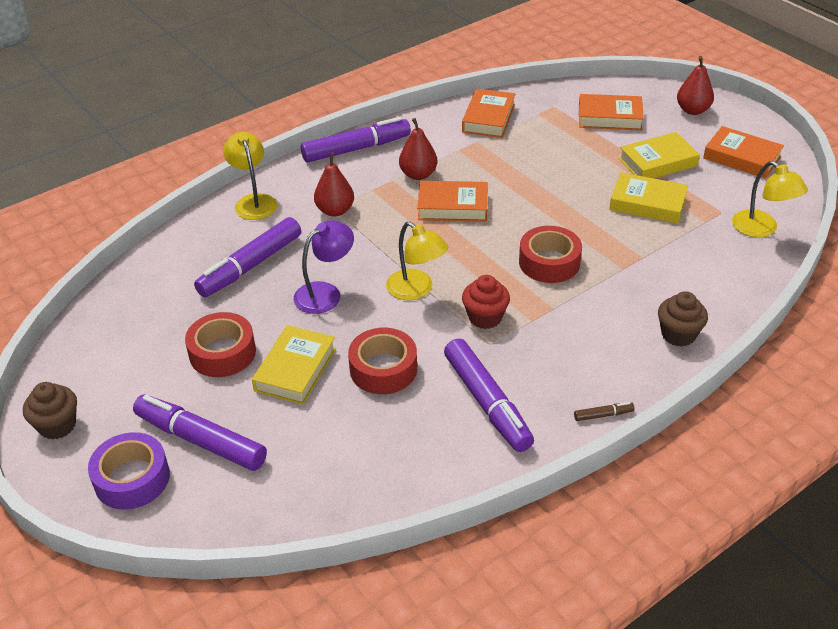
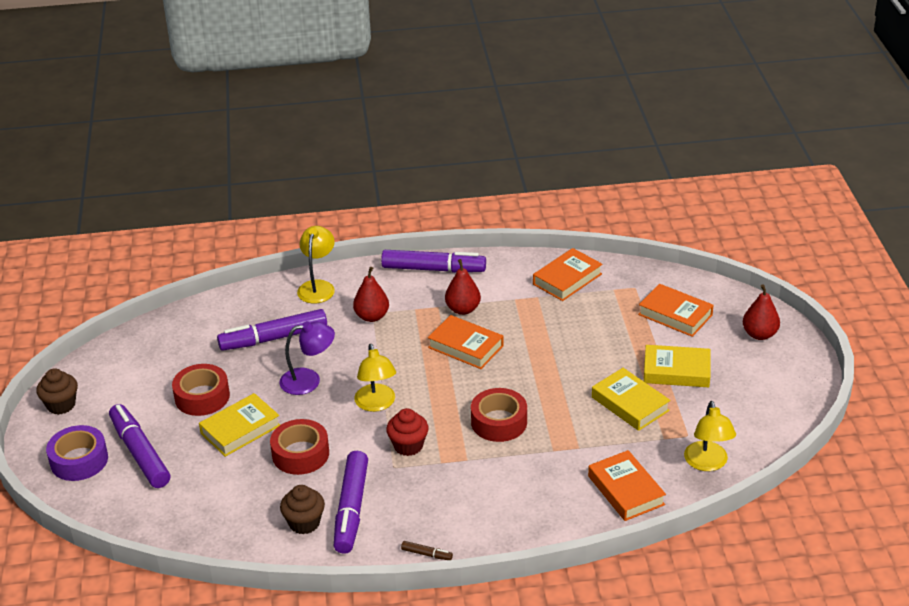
camera: 30 degrees right, 5 degrees down
(678, 334) = (545, 520): brown cupcake -> brown cupcake (304, 523)
(742, 157) = (758, 394): orange book -> orange book (626, 490)

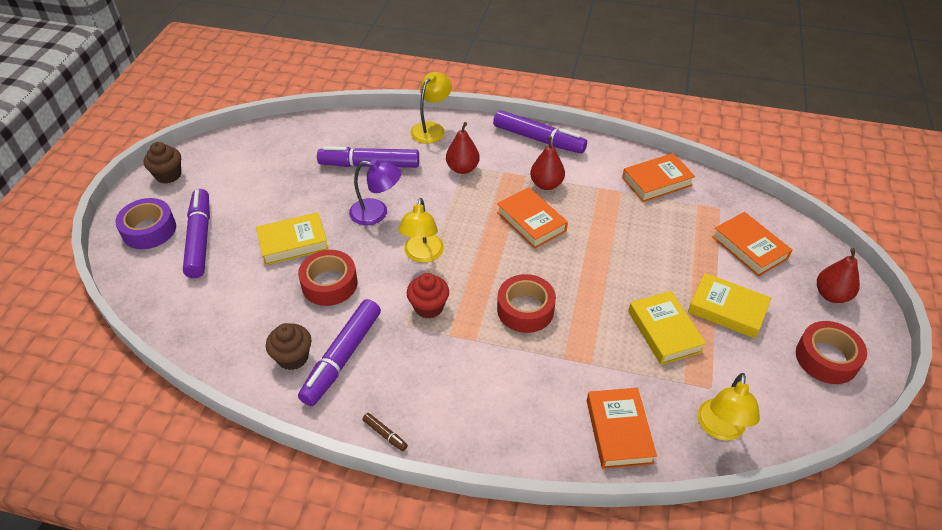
camera: 20 degrees right, 10 degrees up
(202, 397) = (280, 202): red tape -> red tape (826, 358)

